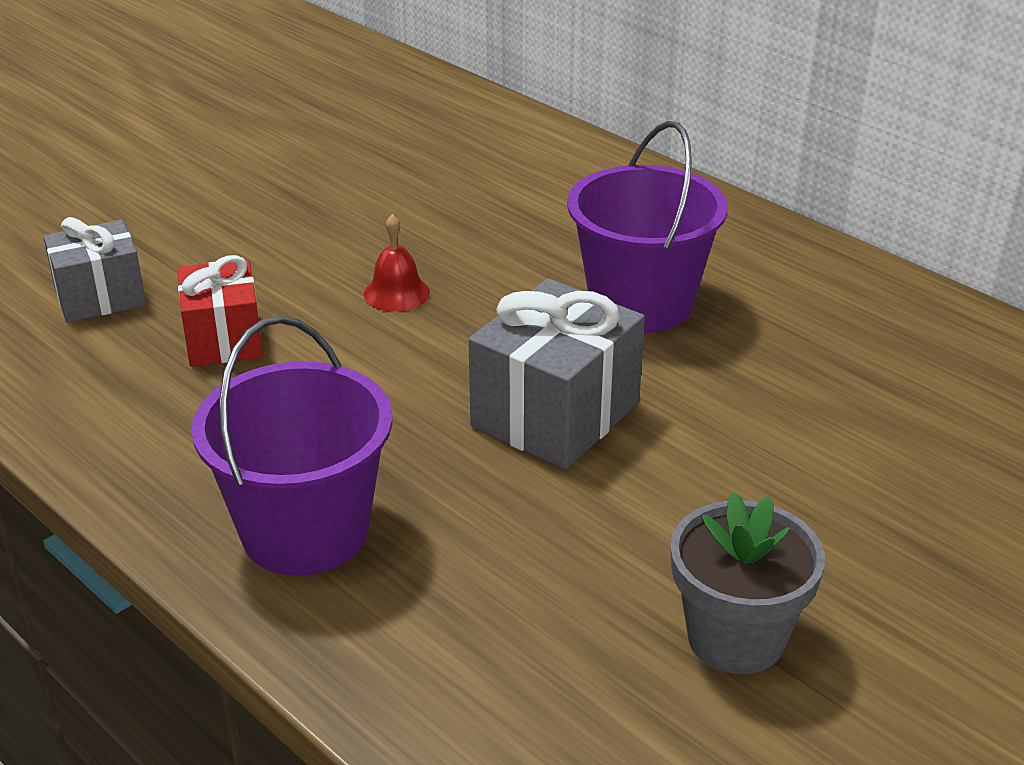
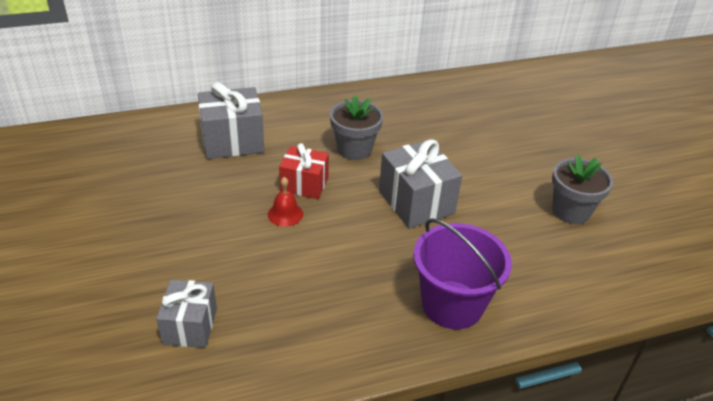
camera: 65 degrees left, 5 degrees up
(224, 339) = (276, 287): red gift -> red gift (304, 184)
(531, 189) = (233, 141): none -> grey gift
(640, 304) = (354, 149): purple bucket -> grey flower pot

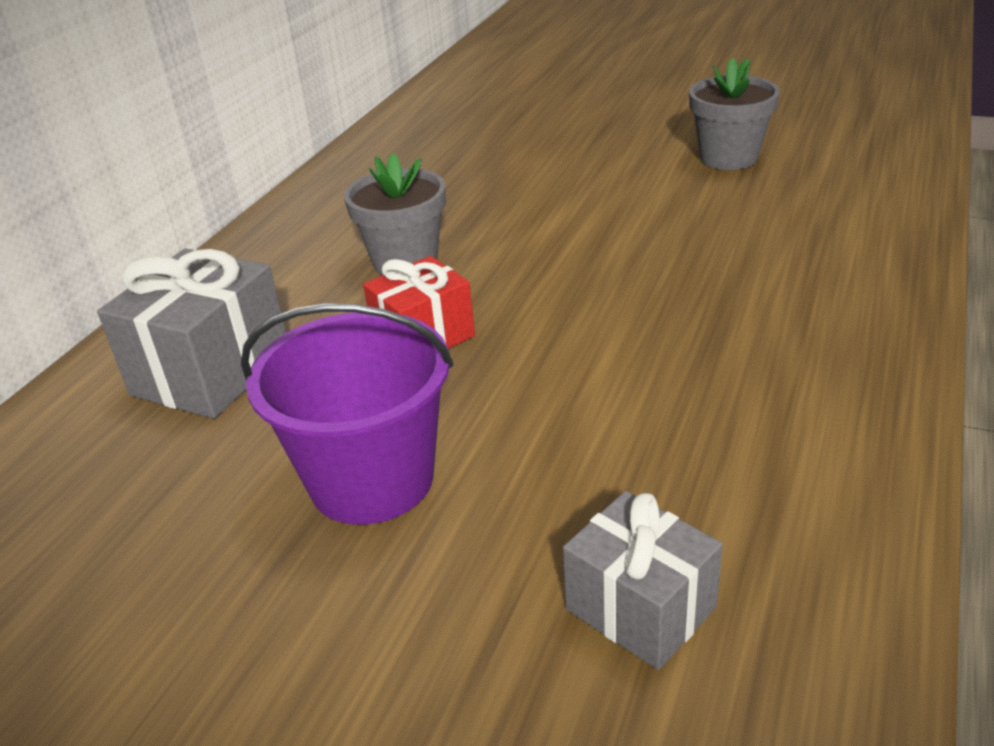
camera: 45 degrees left, 5 degrees down
(285, 214) = (470, 382): red bell -> none
(416, 202) = (586, 254): grey gift -> none
(452, 304) = (823, 304): purple bucket -> purple bucket (371, 479)

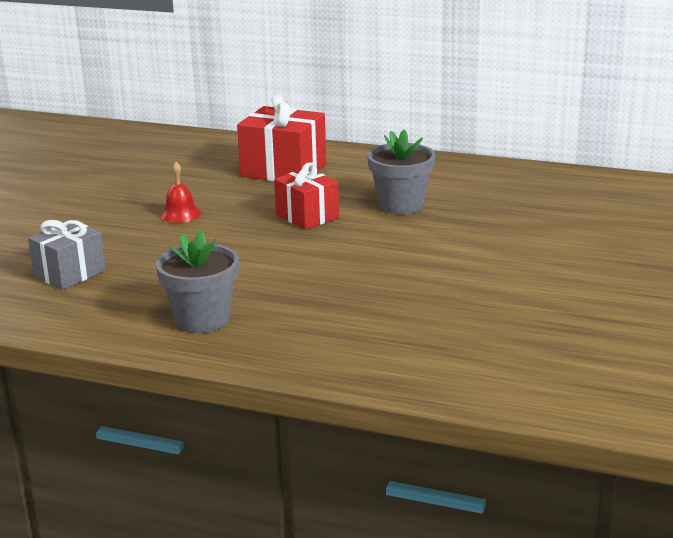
camera: 85 degrees right, 10 degrees down
(211, 371) = (283, 170): grey gift -> red gift
(371, 479) = (180, 214): purple bucket -> red bell
(728, 157) = (591, 318): grey flower pot -> grey flower pot (202, 320)

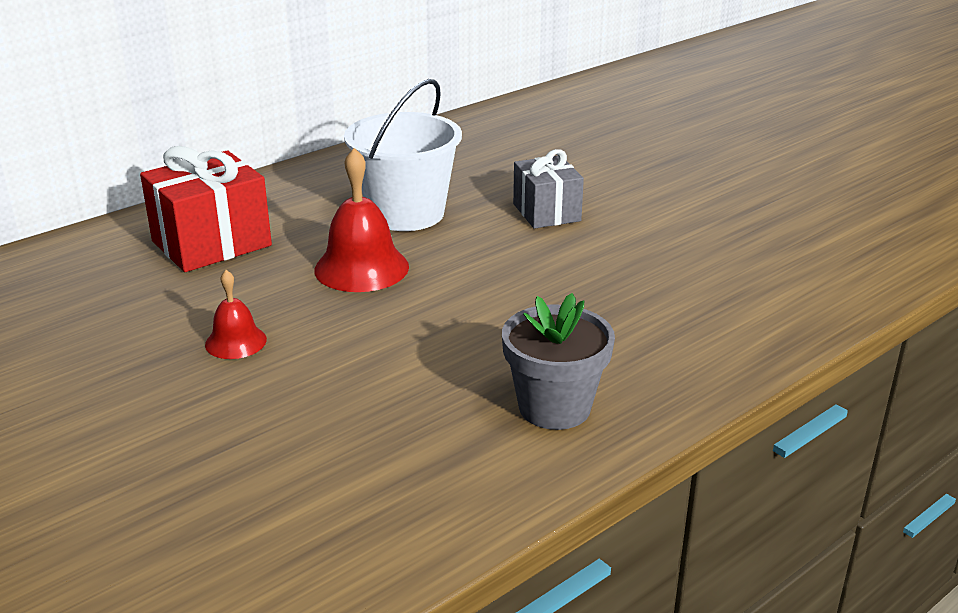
camera: 60 degrees left, 5 degrees up
(69, 274) = (308, 475): grey gift -> grey gift (546, 212)
(307, 216) = (361, 268): red gift -> red bell
(401, 205) = (406, 213): grey flower pot -> white bucket

